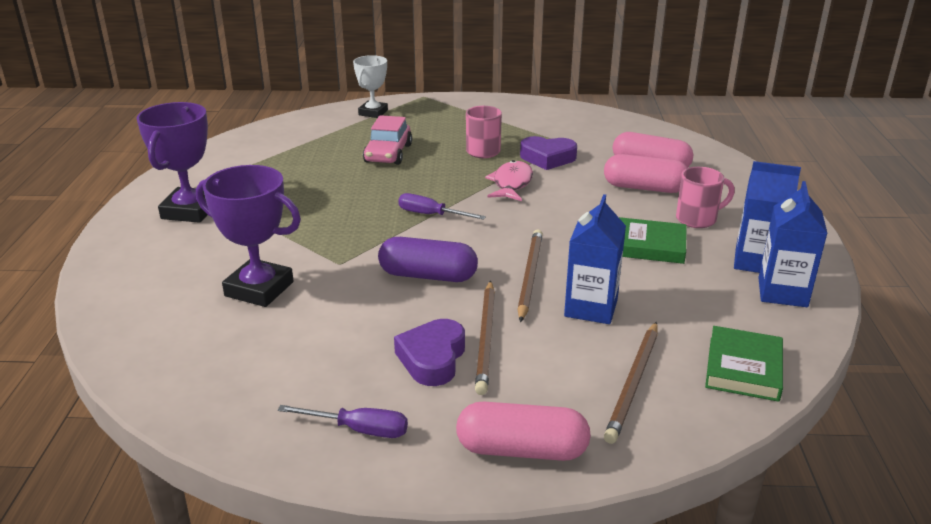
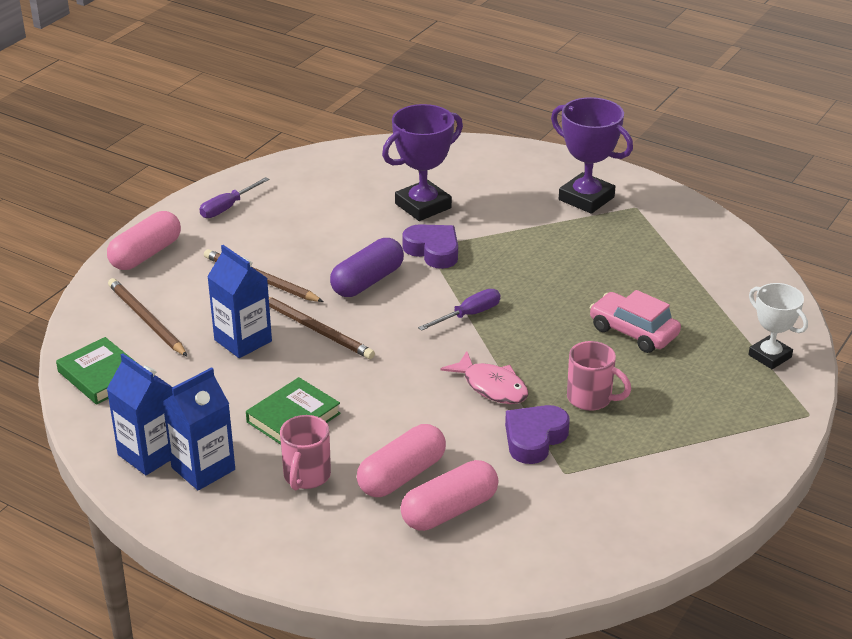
camera: 120 degrees right, 5 degrees up
(432, 358) = (263, 251): purple heart -> purple heart (433, 251)

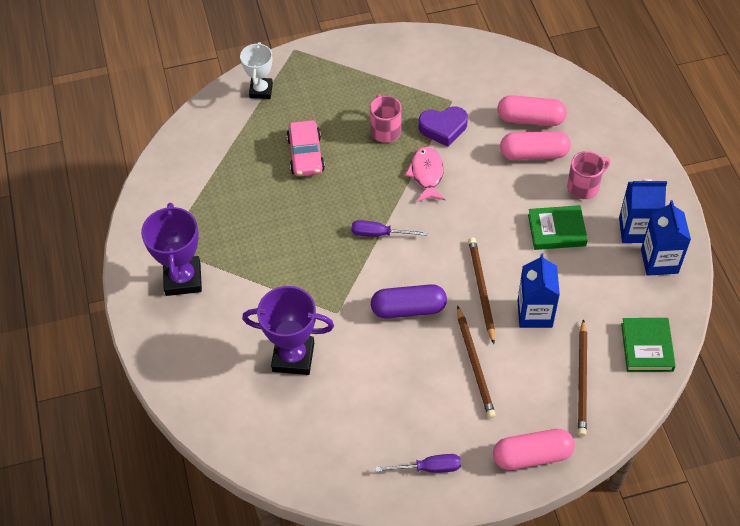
camera: 135 degrees left, 20 degrees up
(433, 251) = (337, 305): purple heart -> none

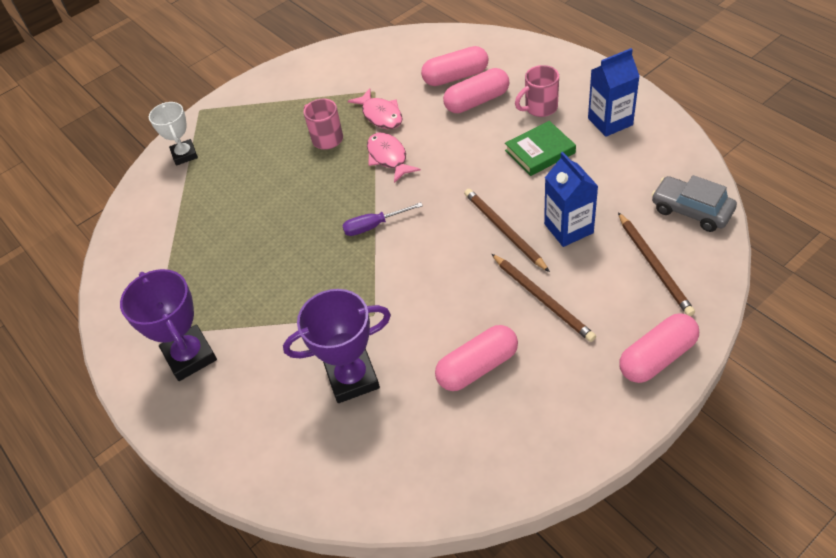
camera: 20 degrees left, 5 degrees down
(306, 155) = (260, 189): pink car -> none
(391, 395) = (477, 367): none -> pink capsule
(408, 309) = (444, 279): purple capsule -> none
(428, 468) = (562, 421): purple screwdriver -> none
(443, 128) = (380, 115): purple heart -> pink fish
(584, 187) = (540, 108): pink mug -> pink mug turned 150 degrees counterclockwise
(646, 347) = (691, 210): green book -> grey car
(659, 261) = (649, 137): blue carton -> none

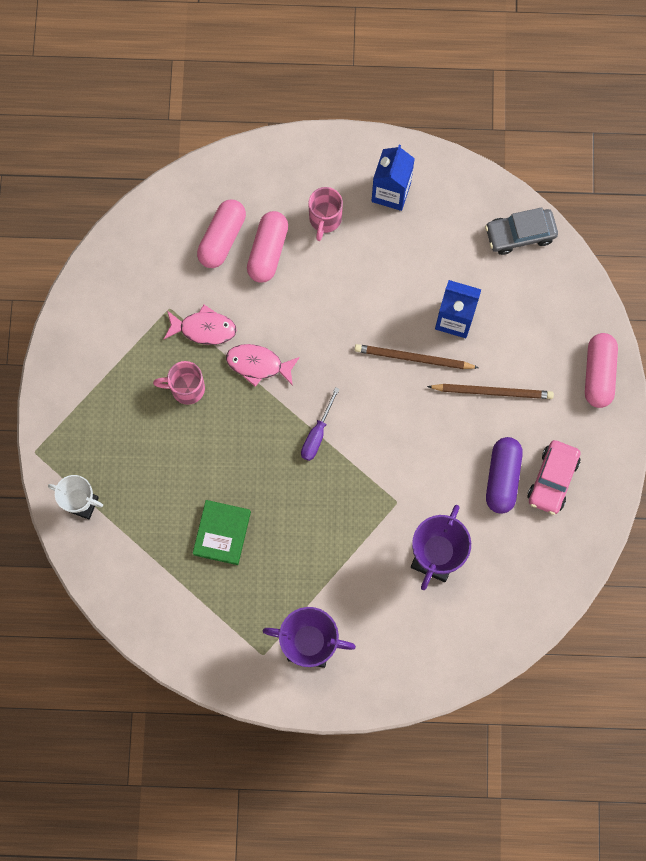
camera: 55 degrees left, 25 degrees up
(477, 367) = (502, 478): pink capsule -> purple capsule
(520, 405) = (552, 479): none -> pink car
(540, 151) = (367, 264): green book -> green book (222, 533)
(654, 266) = (537, 303): brown pencil -> none

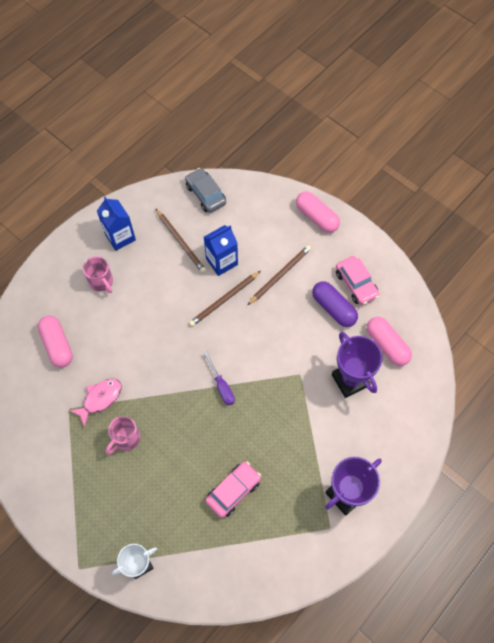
camera: 50 degrees left, 10 degrees down
(222, 533) = (233, 491): green book -> pink car
(258, 364) = (150, 385): pink fish -> none
(268, 251) = (90, 326): pink capsule -> pink capsule (387, 345)
(440, 258) = (181, 242): none -> brown pencil
(520, 234) = (205, 194): grey car -> grey car turned 120 degrees clockwise

